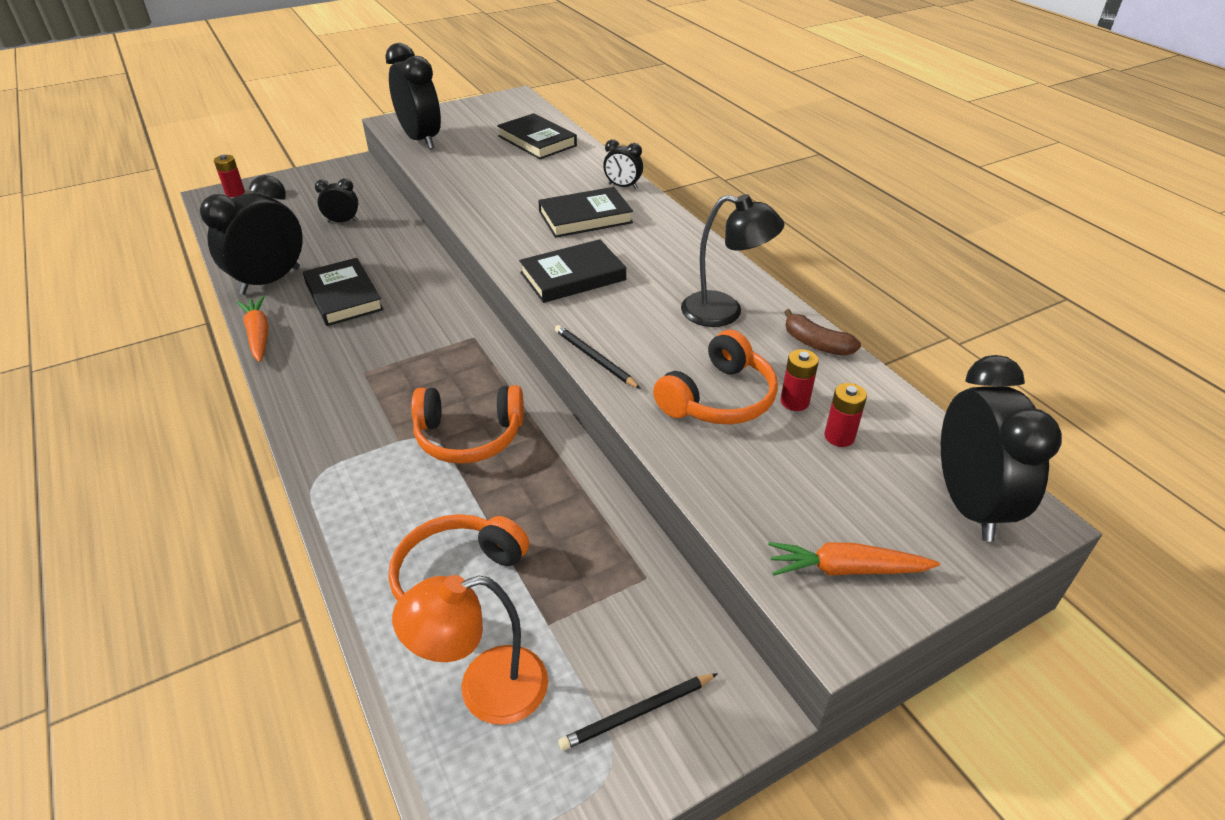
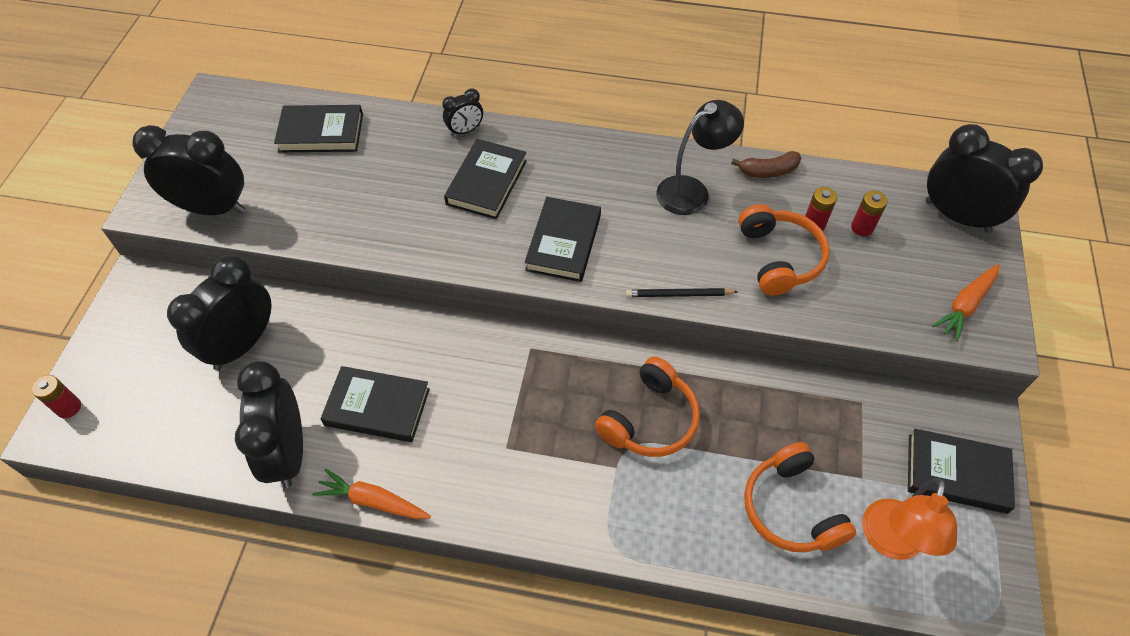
camera: 50 degrees left, 15 degrees up
(342, 221) = (242, 345): black clock -> black clock, size x2.05
(637, 713) = (956, 473): black pencil -> black book

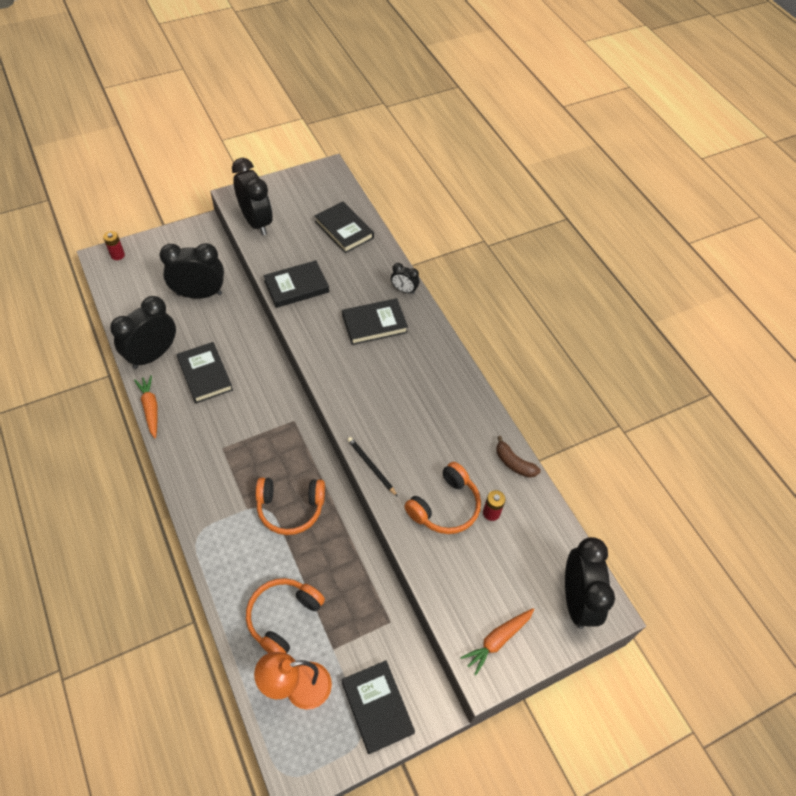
camera: 50 degrees right, 0 degrees up
(563, 242) = (362, 386): black book -> black book (296, 287)
(692, 190) = (459, 429): black lamp -> none
(862, 227) = (513, 543): red battery -> none
(965, 305) = (498, 640): orange carrot -> orange carrot turned 45 degrees counterclockwise

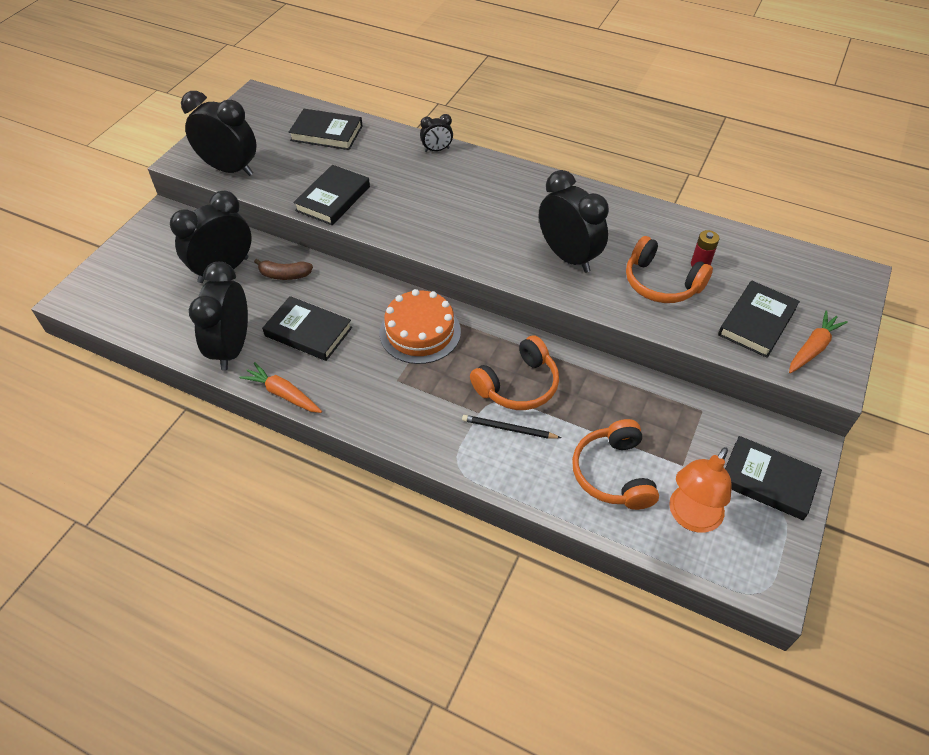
camera: 35 degrees left, 5 degrees down
(117, 255) = (88, 286): red battery -> none
(270, 423) = (420, 332): none -> orange cake
(371, 466) = (567, 293): black pencil -> black pencil (508, 429)
(374, 324) = (441, 188): black book -> black book (757, 322)
(445, 507) = (661, 283): orange headphones -> orange headphones turned 120 degrees clockwise
(498, 640) = (812, 348): orange carrot -> orange carrot turned 150 degrees counterclockwise
(514, 463) = (674, 220): brown banana -> brown banana (285, 275)
(576, 600) = (829, 281): black clock -> black clock (568, 257)

